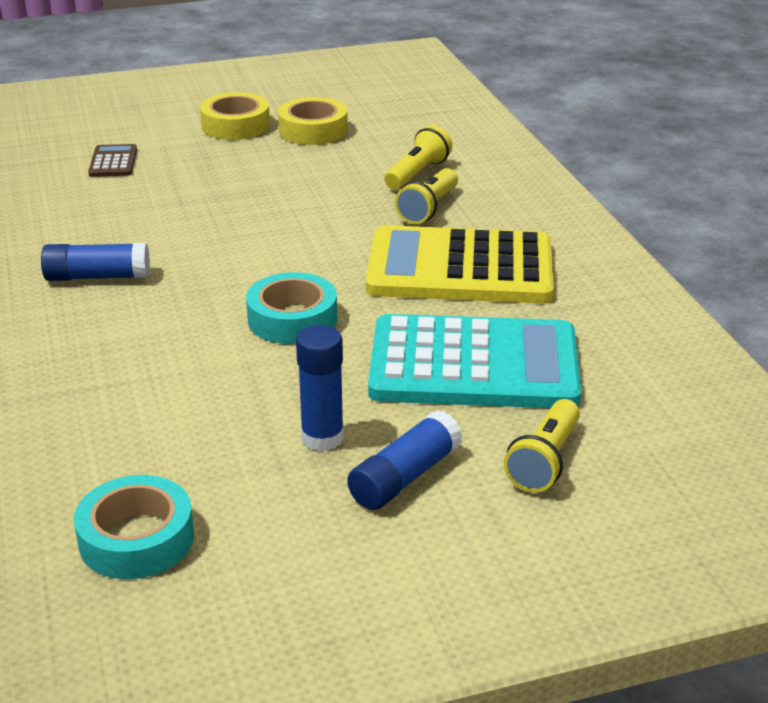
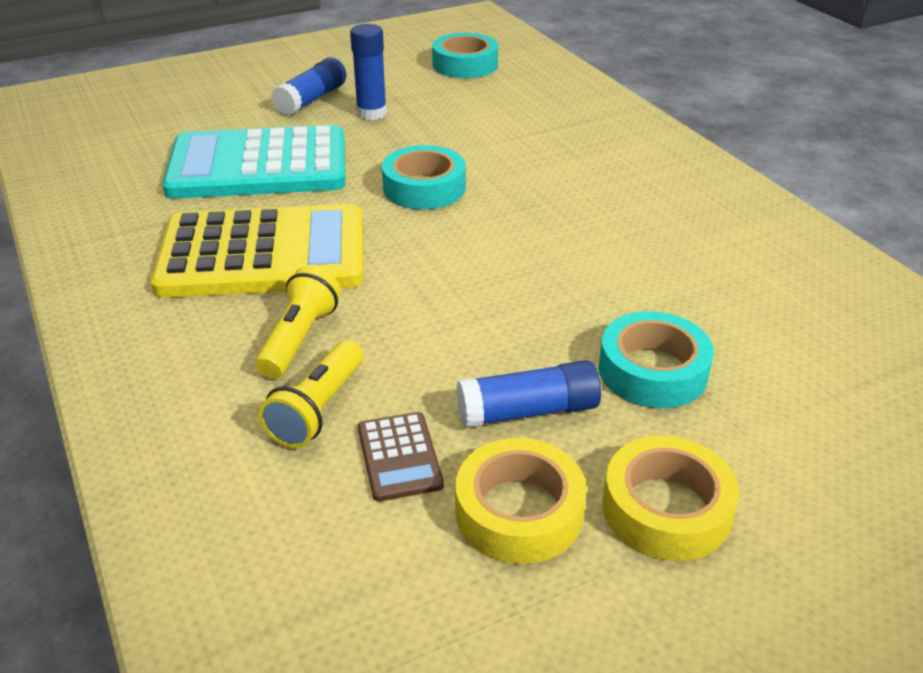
camera: 170 degrees right, 5 degrees up
(97, 277) = (634, 209): blue glue stick -> blue glue stick (528, 411)
(113, 162) = (784, 382): brown calculator -> brown calculator (399, 457)
(191, 173) = (652, 371): none -> turquoise tape
(544, 461) = (216, 114): yellow flashlight -> none

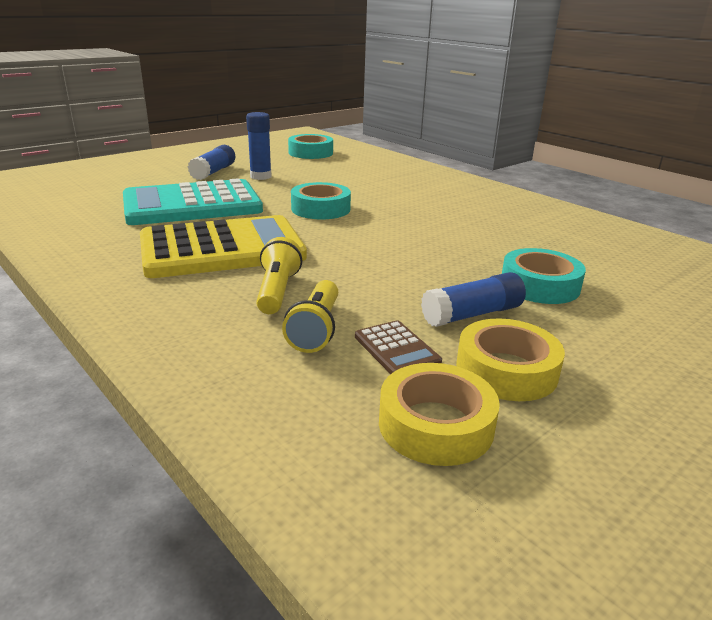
camera: 15 degrees left, 10 degrees down
(666, 509) = (606, 356): yellow tape -> yellow tape (435, 424)

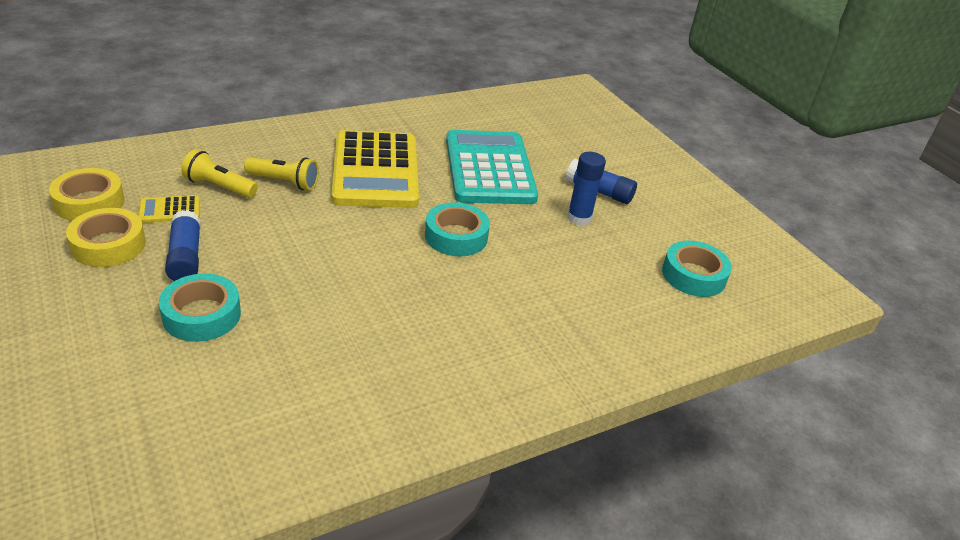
camera: 100 degrees right, 10 degrees up
(396, 349) = (169, 210): brown calculator -> yellow calculator

